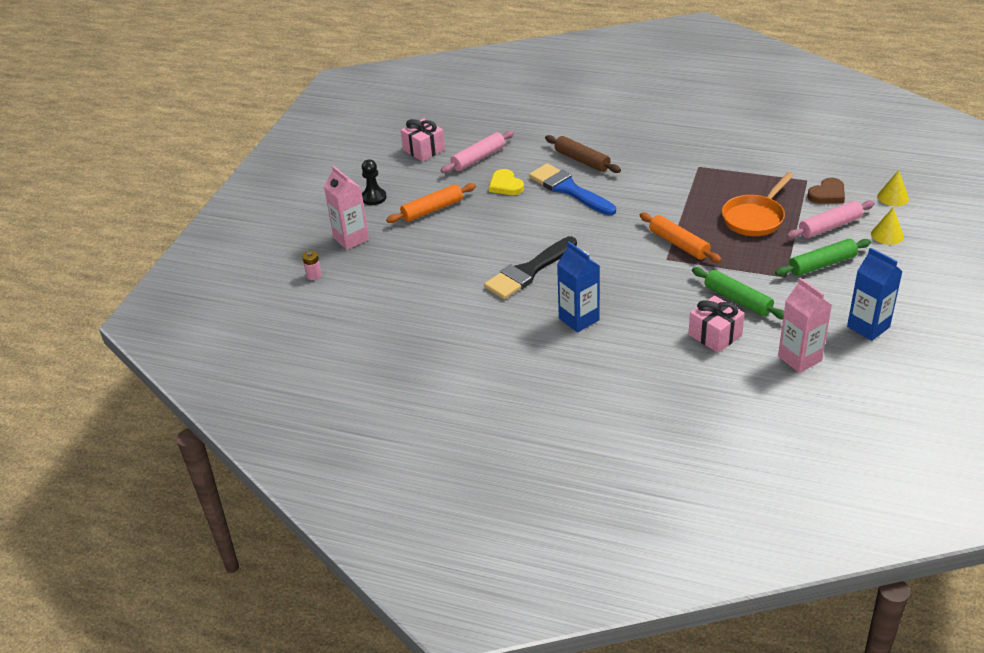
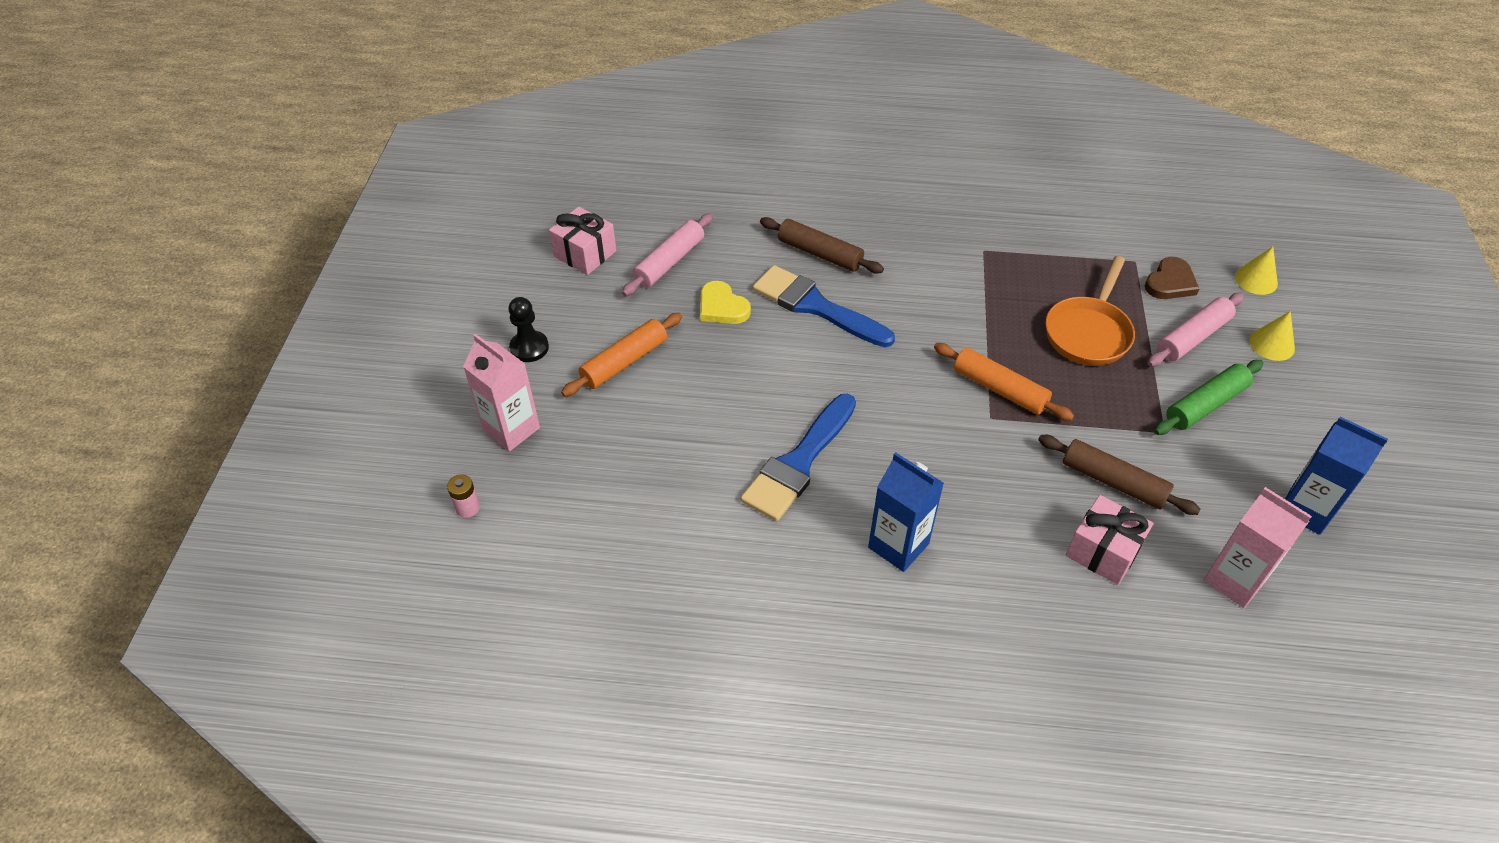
camera: 15 degrees left, 10 degrees up
(528, 271) = (799, 462): black brush -> blue brush
(737, 300) = (1113, 482): green rolling pin -> brown rolling pin

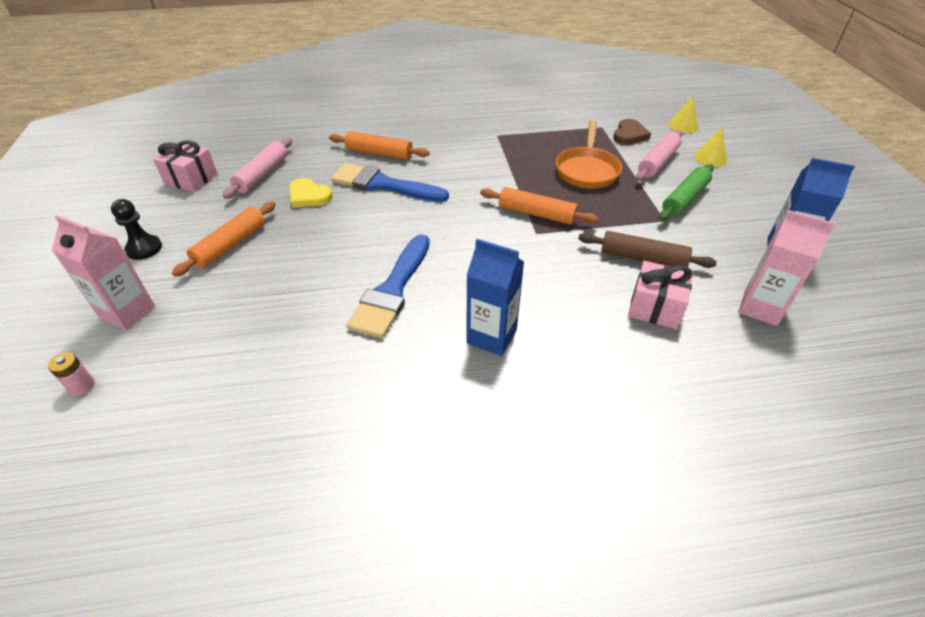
camera: 15 degrees left, 5 degrees down
(820, 253) = (379, 153): brown rolling pin -> orange rolling pin

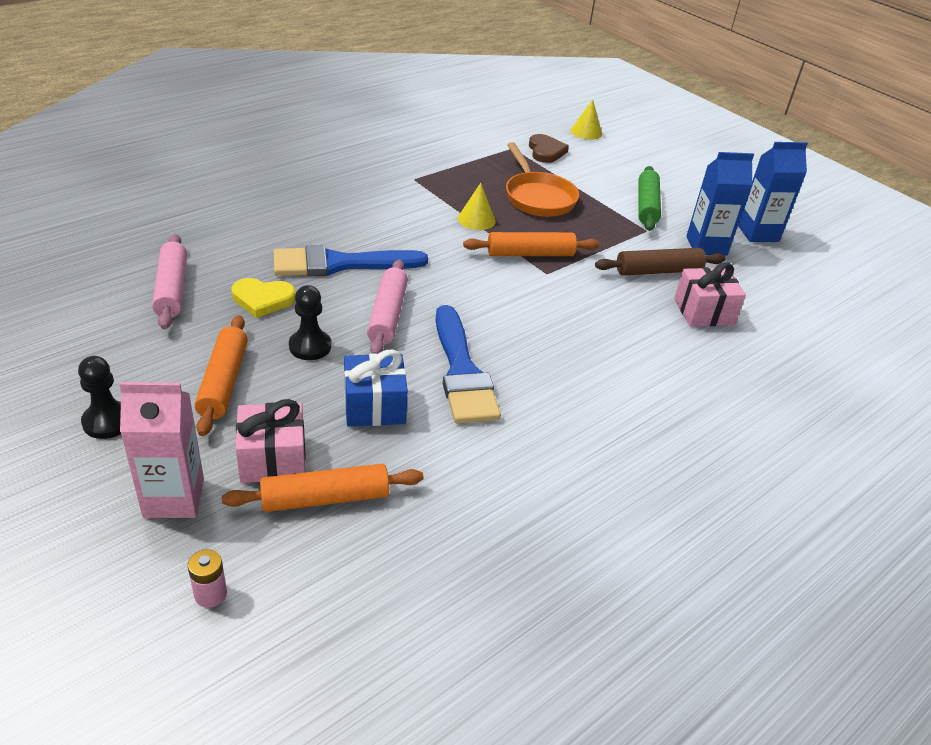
camera: 35 degrees left, 5 degrees down
(191, 179) = (75, 320): pink gift -> pink gift (273, 459)
(306, 237) = (310, 346): none -> black pawn
(306, 295) = (374, 406): none -> blue gift
(379, 153) = (298, 228): orange rolling pin -> orange rolling pin (325, 498)
(491, 336) = (595, 382): blue carton -> blue carton (706, 246)
(658, 162) = (595, 174): pink rolling pin -> pink rolling pin (388, 315)
(710, 158) = (636, 160): yellow cone -> yellow cone (476, 219)
(760, 308) = (778, 287): pink carton -> none

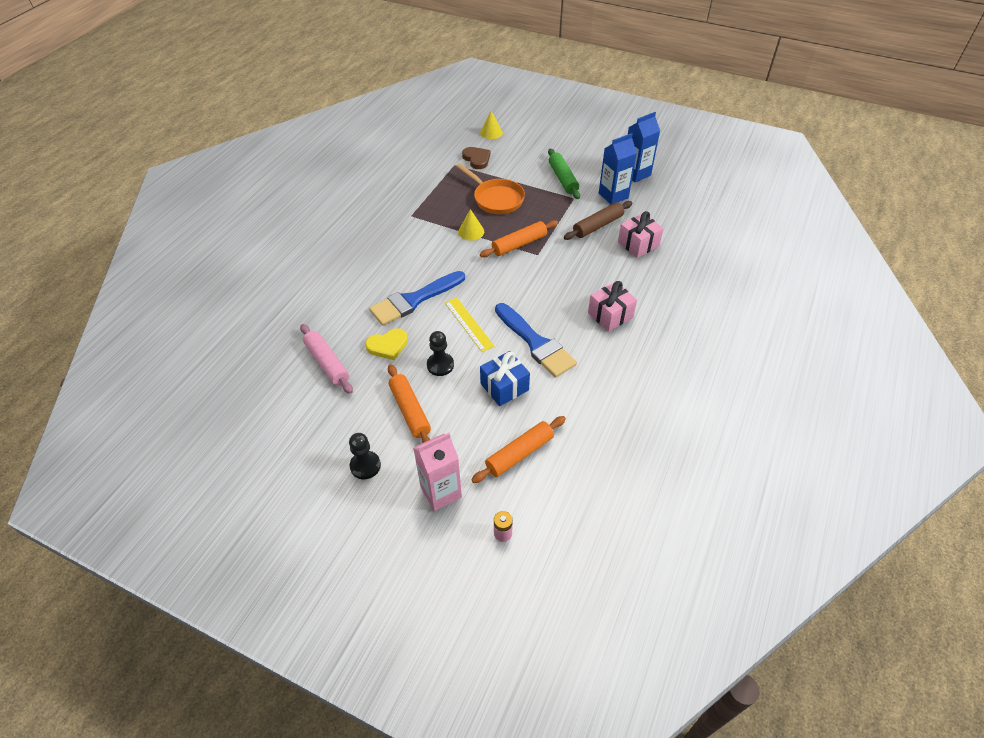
camera: 20 degrees left, 10 degrees up
(273, 459) = (475, 444): pink gift -> pink gift (610, 315)
(388, 315) = (468, 324): pink rolling pin -> yellow ruler

